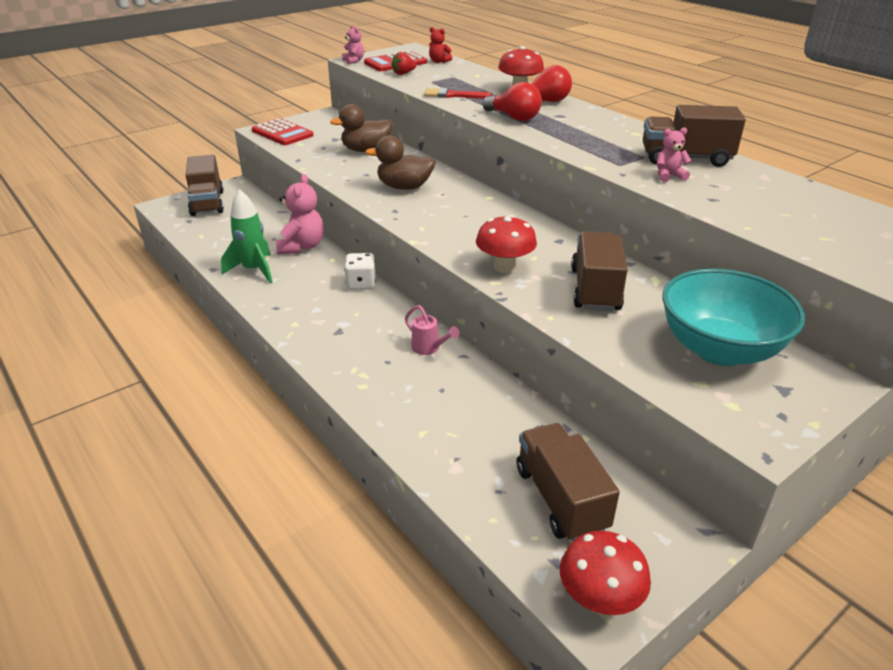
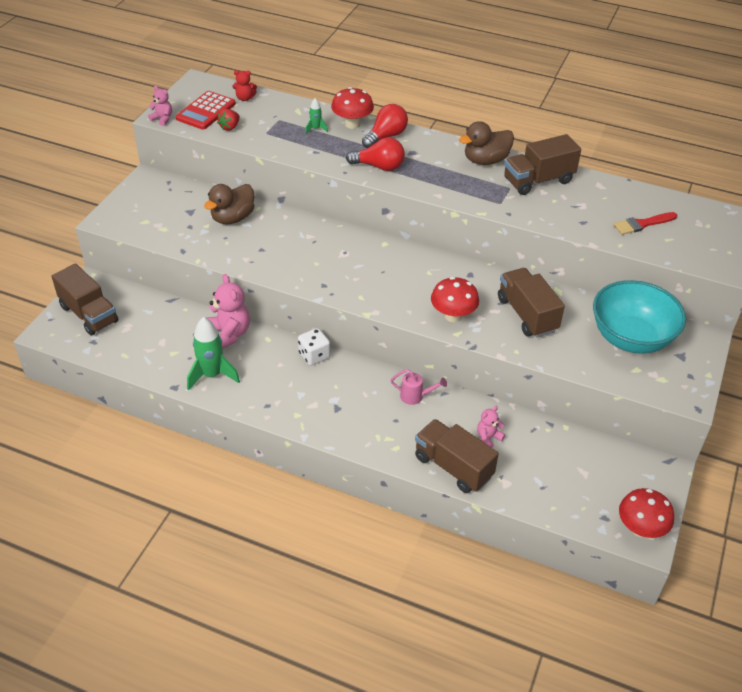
camera: 30 degrees left, 10 degrees up
(282, 133) = (131, 219): red calculator -> none
(404, 187) = (308, 255): brown duck -> brown duck (485, 160)
(453, 95) = (303, 149): red brush -> red brush (642, 224)
(480, 87) = (316, 129): none -> green rocket
(561, 499) = (580, 476): brown truck -> brown truck (453, 467)
(669, 176) = (540, 206): pink teddy bear -> pink teddy bear (488, 438)

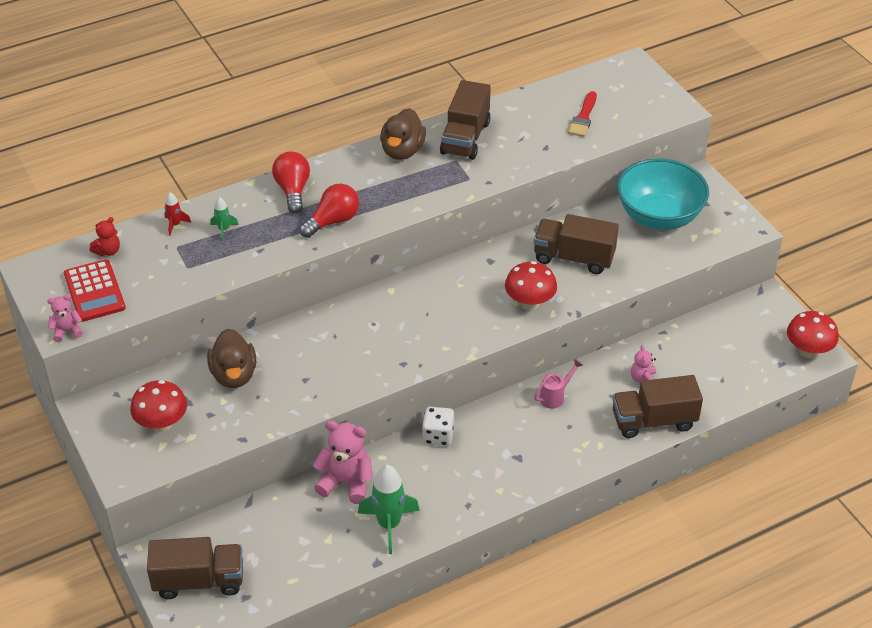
camera: 50 degrees left, 0 degrees up
(230, 127) = (145, 288): red strawberry -> none
(297, 109) = (175, 225): none -> red rocket
(352, 124) = (246, 201): red mushroom -> red mushroom (162, 424)

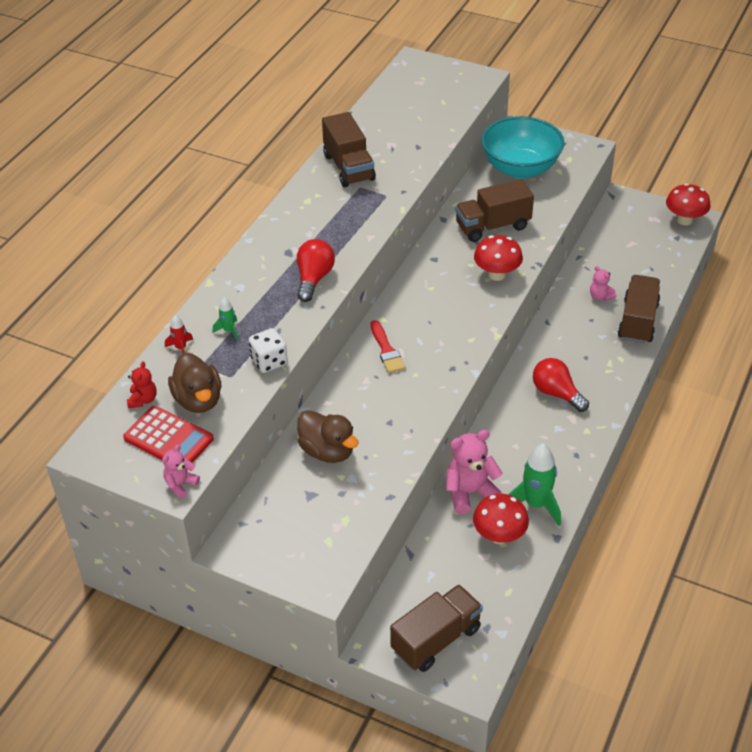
camera: 35 degrees left, 0 degrees up
(162, 424) = (309, 524): red mushroom -> red mushroom (499, 536)
(293, 190) = (253, 271): red light bulb -> red light bulb (556, 393)
(402, 151) = (309, 199): brown duck -> brown duck (198, 400)
(438, 436) = (501, 417): white dice -> white dice (269, 361)
(555, 396) = (554, 342): pink watering can -> none
(583, 117) = (421, 113): red brush -> red brush (386, 350)
(653, 421) = (638, 321): brown truck -> brown truck turned 150 degrees clockwise

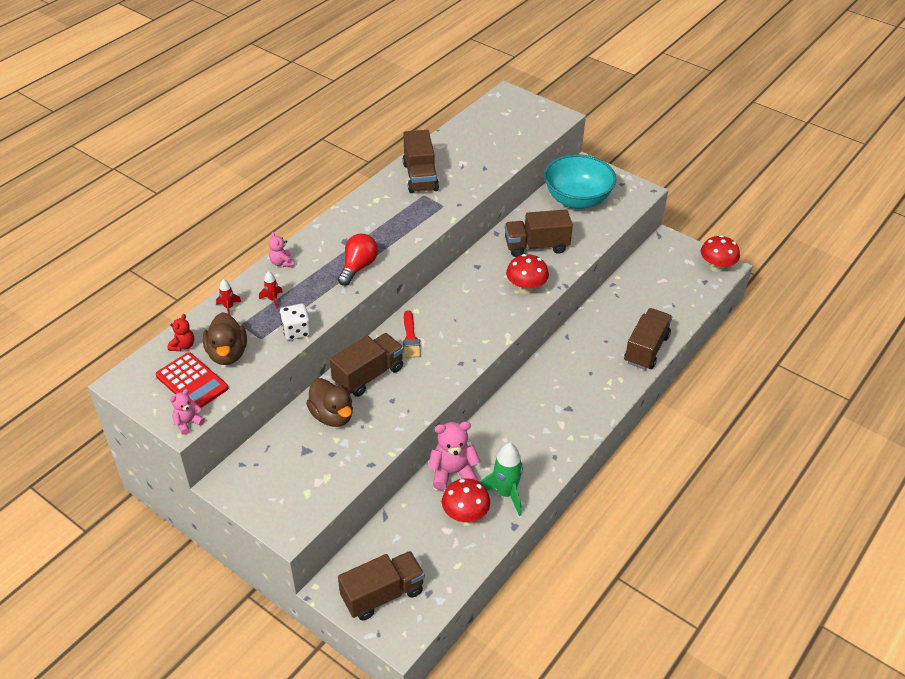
camera: 10 degrees right, 0 degrees up
(229, 331) = (273, 299): green rocket -> red rocket
(353, 399) = (368, 375): none -> brown truck
(556, 393) = (555, 400): red light bulb -> none
(600, 296) = (620, 322): pink teddy bear -> pink teddy bear (282, 262)

